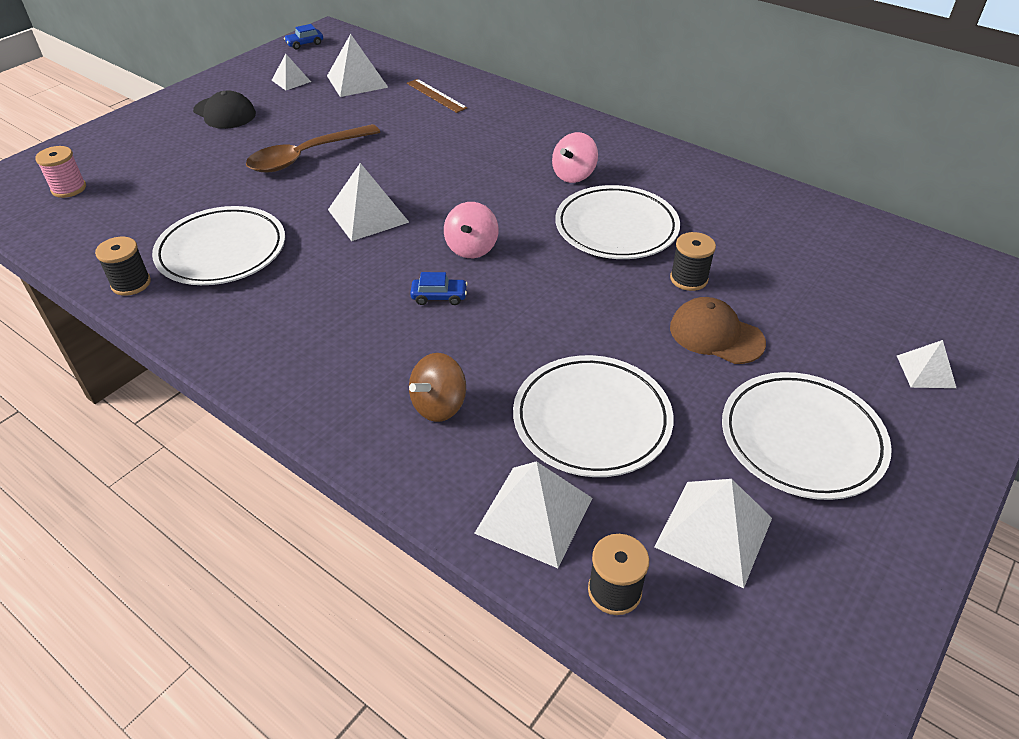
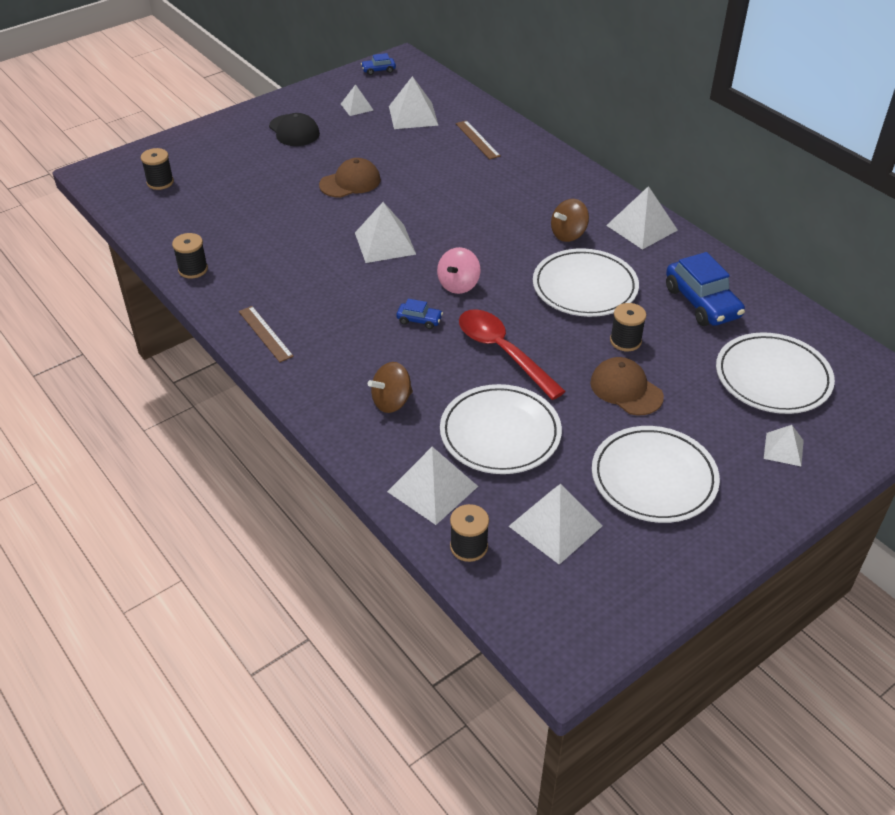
camera: 15 degrees right, 0 degrees up
(69, 188) = (160, 182): pink spool -> black spool
(222, 251) = (264, 254): white plate -> white plate (772, 377)
(246, 347) = (265, 333): none -> brown ruler
(306, 156) = (350, 182): brown spoon -> brown cap
(554, 317) = (503, 352): none -> red spoon
(573, 175) = (568, 234): pink spinning top -> brown spinning top
(648, 157) = (641, 227): none -> white pyramid
(750, 223) = (702, 303): none -> blue car

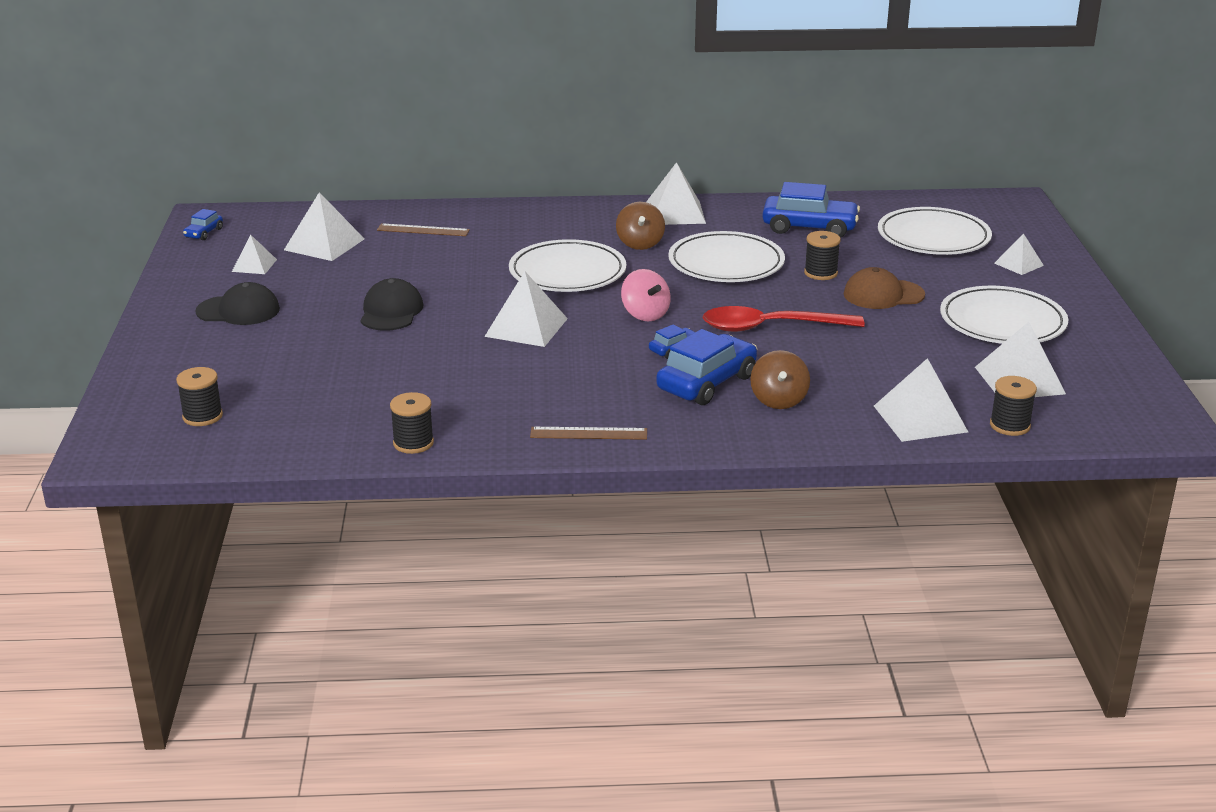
camera: 55 degrees left, 15 degrees down
(350, 182) = (391, 311): brown cap -> black cap
(384, 356) = (706, 383): none -> blue car
(500, 433) = (880, 365): white plate -> white plate (567, 272)

